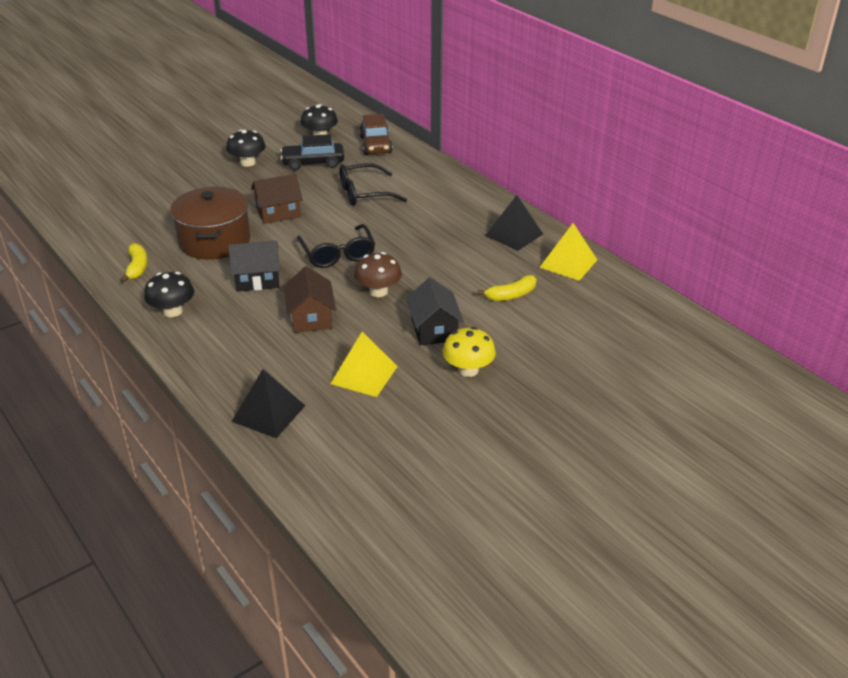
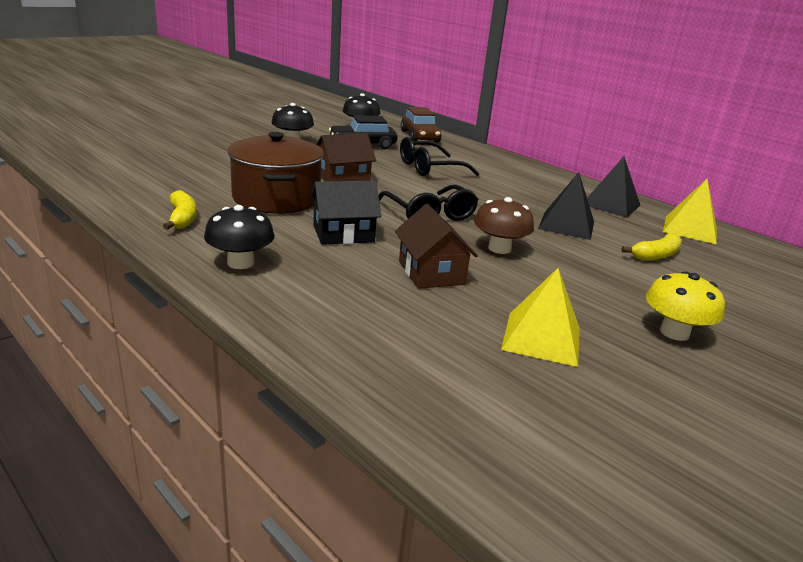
camera: 10 degrees left, 10 degrees down
(268, 413) = (431, 392): black pyramid -> black pyramid (566, 225)
(434, 329) = (595, 287): black house -> none

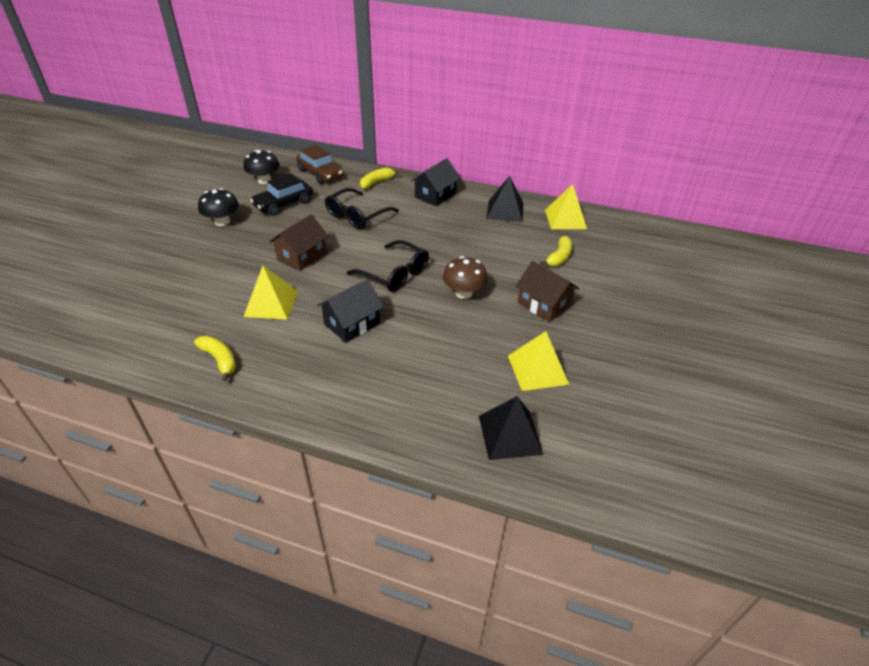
camera: 25 degrees left, 15 degrees up
(240, 263) = (306, 388): black mushroom -> none
(276, 198) = (271, 303): brown pot -> yellow pyramid
(431, 272) = (437, 338): brown house -> brown house (543, 305)
(474, 154) = (376, 182): none -> yellow banana
(532, 175) = (435, 195): none -> black house
(566, 225) = (490, 247): black pyramid -> black pyramid (510, 434)
(674, 332) = (603, 329): yellow mushroom -> none

